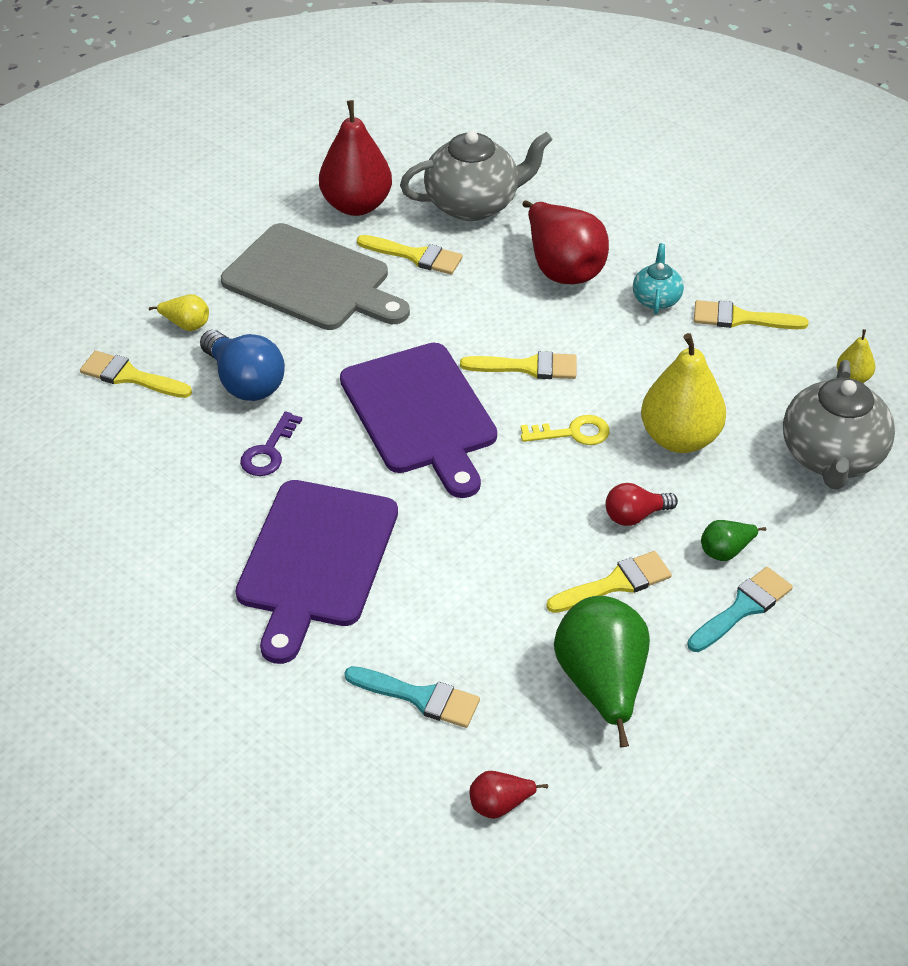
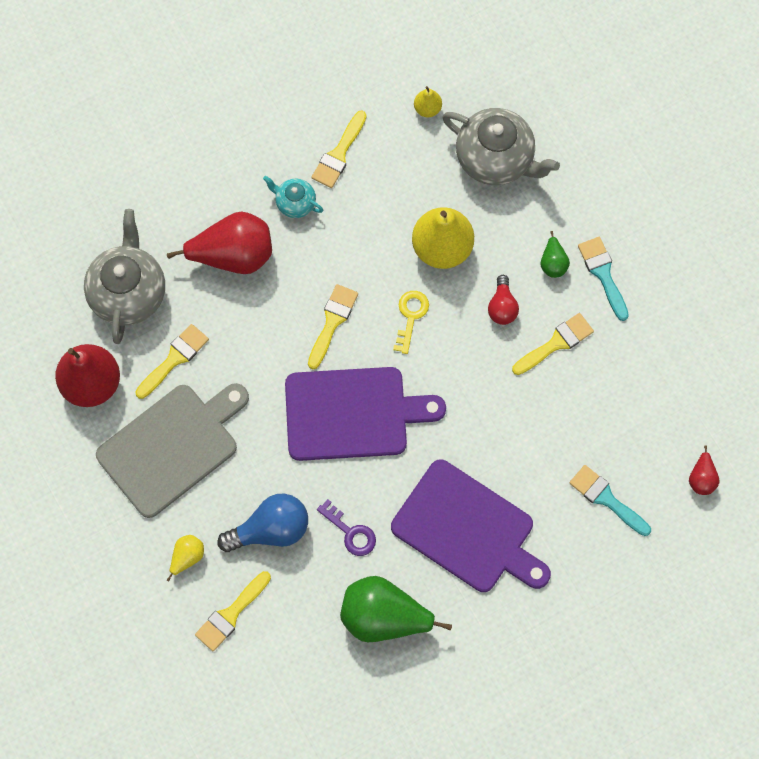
camera: 70 degrees left, 25 degrees up
(419, 697) = (606, 499): turquoise brush -> turquoise brush turned 90 degrees counterclockwise
(601, 684) = (633, 384): green pear -> green pear (383, 617)
(615, 583) = (556, 343): yellow brush -> yellow brush turned 60 degrees clockwise

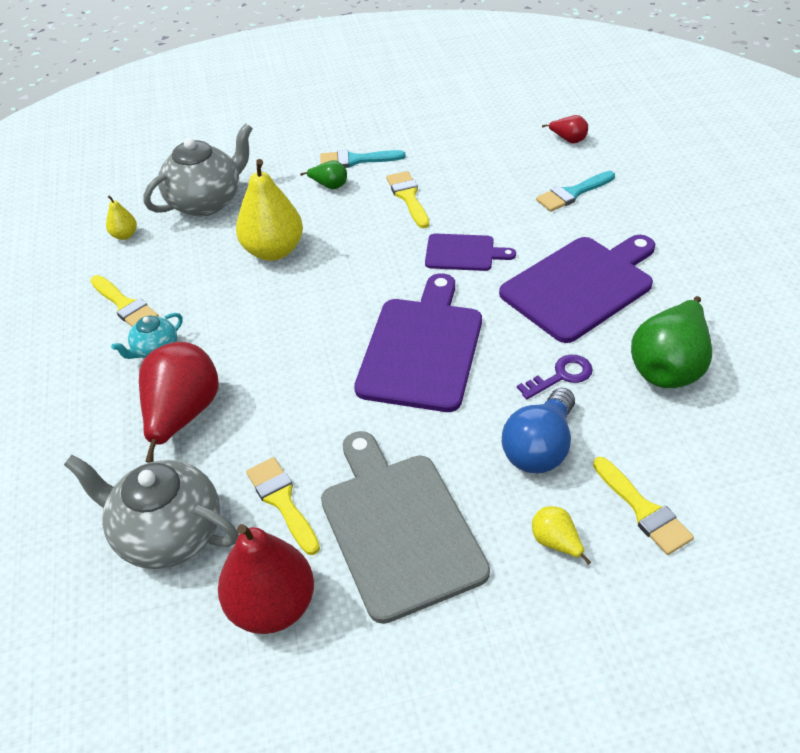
camera: 70 degrees left, 25 degrees down
(270, 530) = (540, 448): blue light bulb -> blue light bulb turned 150 degrees counterclockwise
(332, 322) = (309, 345): yellow brush -> none
(410, 316) = (334, 285): yellow key -> none
(485, 416) = (463, 253): none -> purple cutting board
(502, 307) = (355, 223): red light bulb -> none

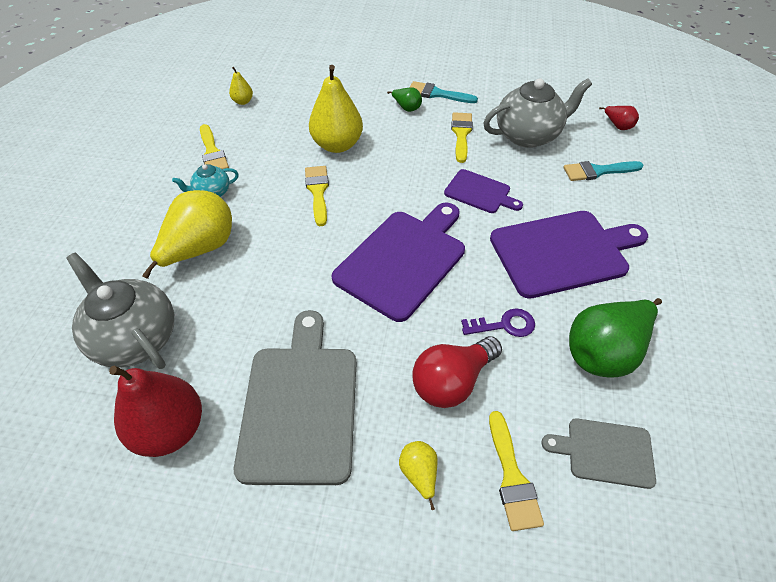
camera: 20 degrees right, 5 degrees up
(182, 416) = (200, 249): red pear -> yellow pear
(206, 202) = (312, 94): grey teapot -> grey teapot (528, 135)
(282, 501) = (228, 345): yellow brush -> yellow brush (318, 192)
(540, 448) = (452, 382): blue light bulb -> red light bulb
(714, 455) = (605, 452): none -> grey cutting board

